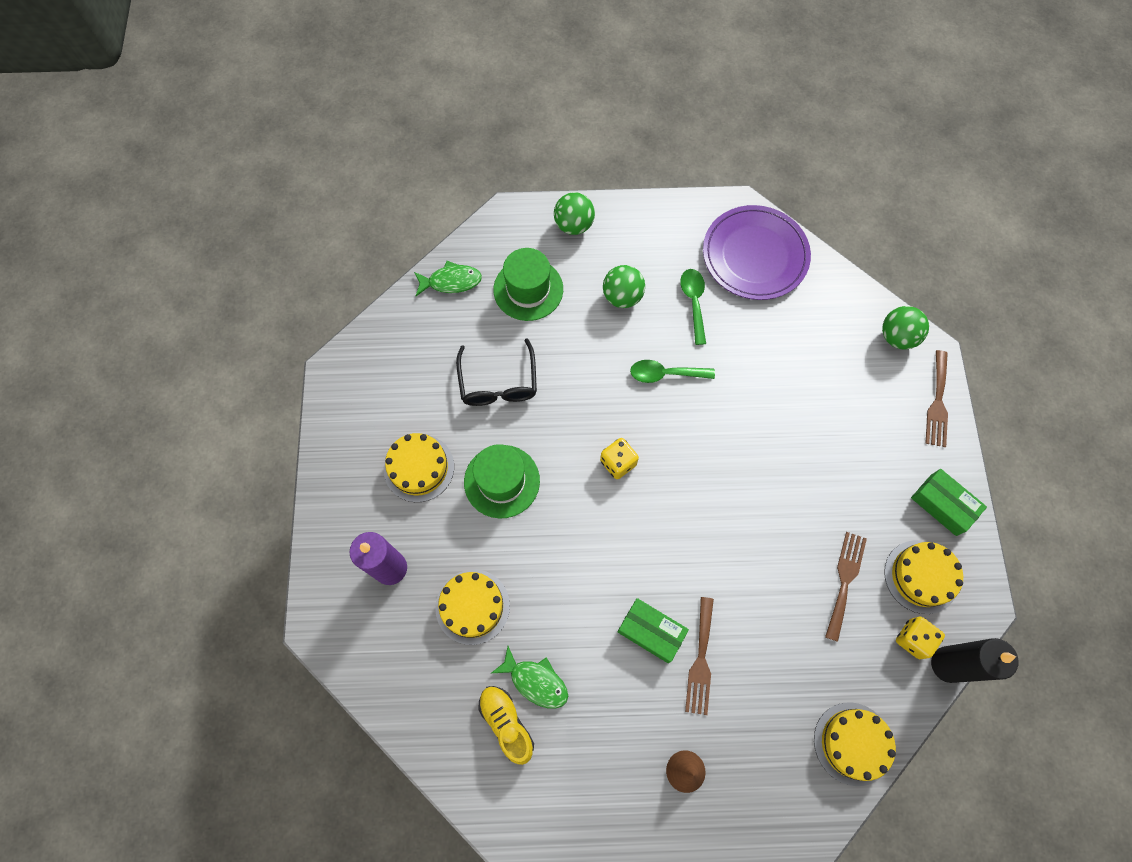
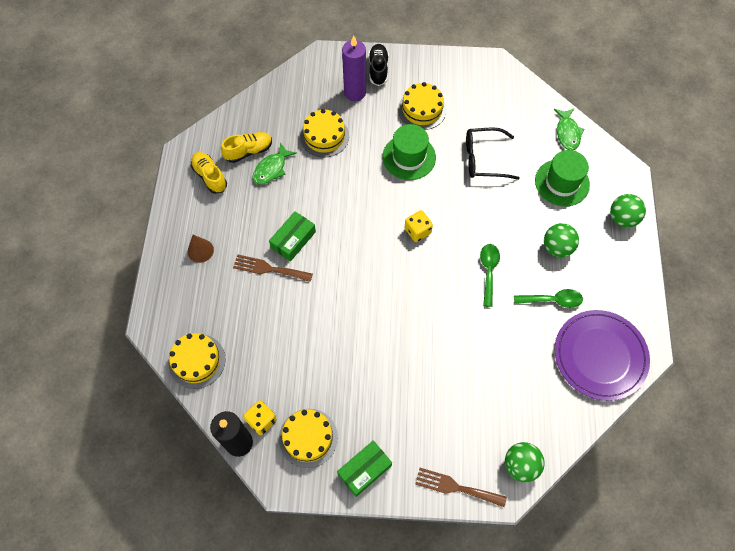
camera: 95 degrees right, 5 degrees down
(345, 536) = (378, 69): none -> black shoe
(557, 780) = (210, 176): none -> yellow shoe
(845, 580) = (312, 378): brown fork -> none

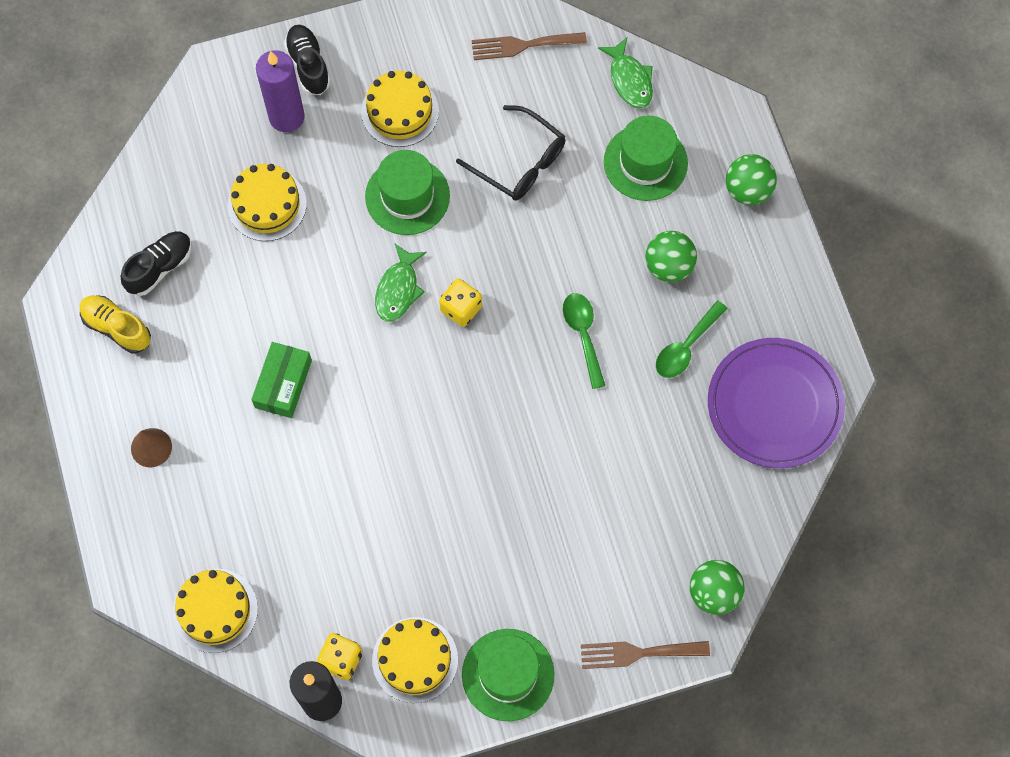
camera: 20 degrees left, 5 degrees up
(248, 151) = (160, 267): yellow shoe -> black shoe
(269, 269) = (264, 440): brown fork -> brown fork (523, 45)
(271, 169) = (206, 284): green fish -> green fish (398, 289)
(364, 470) = (508, 674): green box -> green hat
(484, 159) = (520, 162): black glasses -> black glasses turned 120 degrees counterclockwise
(552, 300) = (686, 347): green spoon -> green spoon turned 150 degrees clockwise

